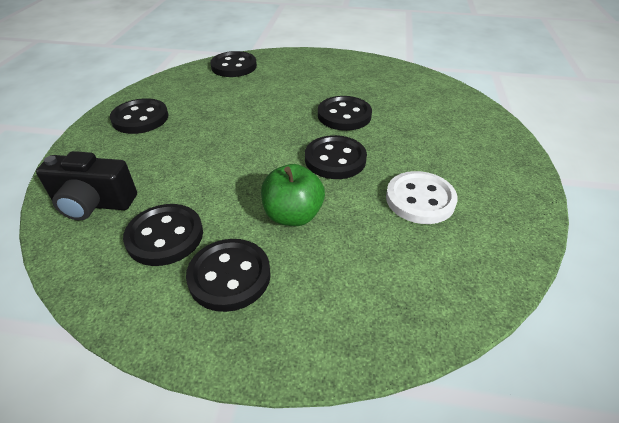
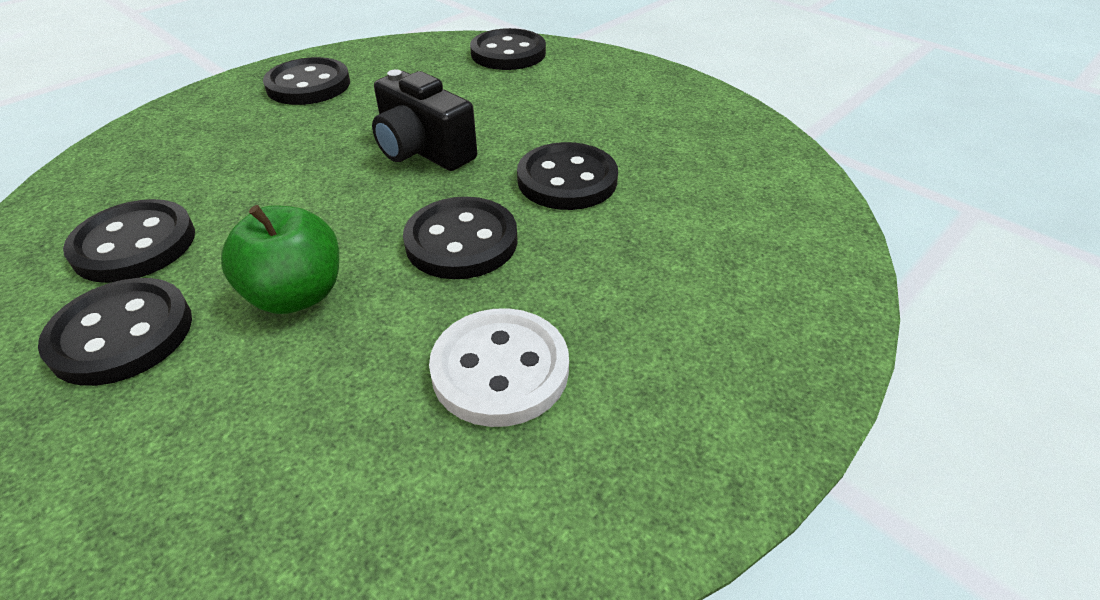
camera: 35 degrees right, 0 degrees up
(94, 204) = (129, 170): black camera -> black camera (423, 151)

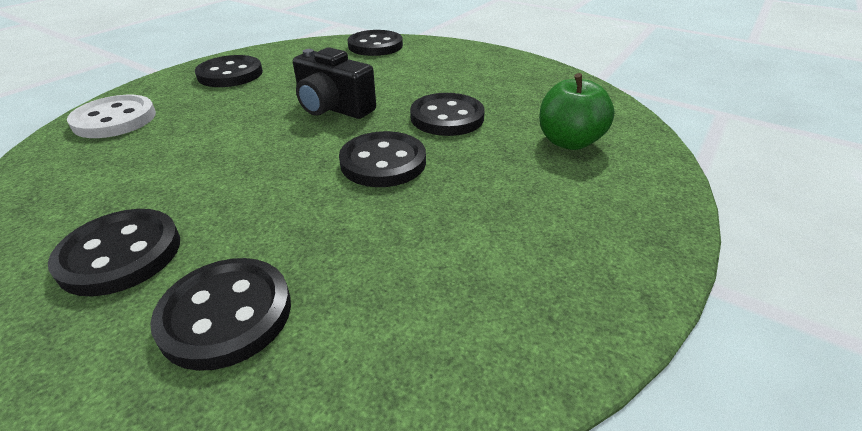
camera: 10 degrees left, 5 degrees down
(134, 244) = (115, 189): black button -> black button (226, 314)
(297, 295) = (264, 210): green apple -> green apple (568, 142)
(500, 369) = (443, 242): white button -> white button (115, 119)

